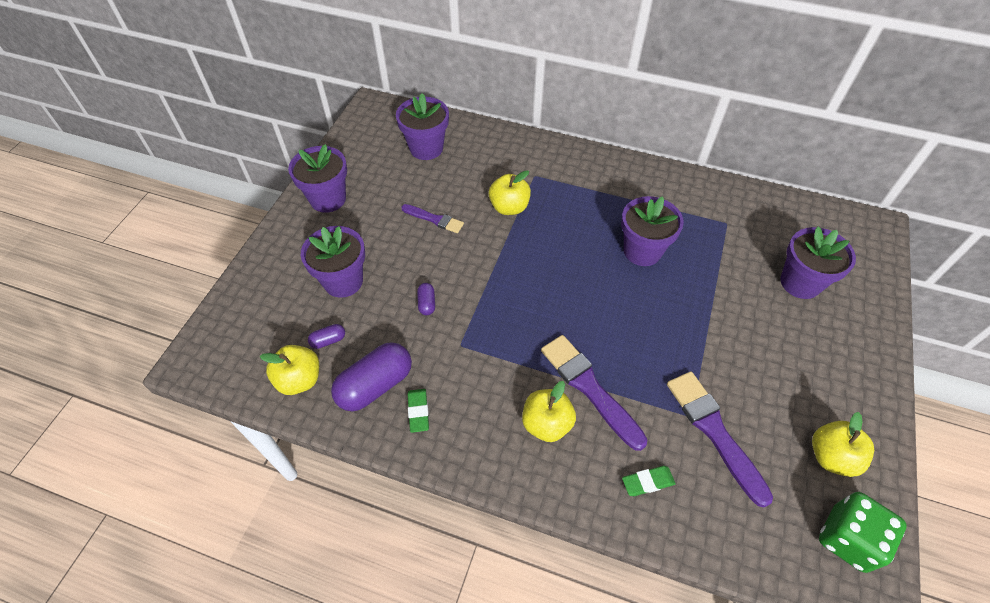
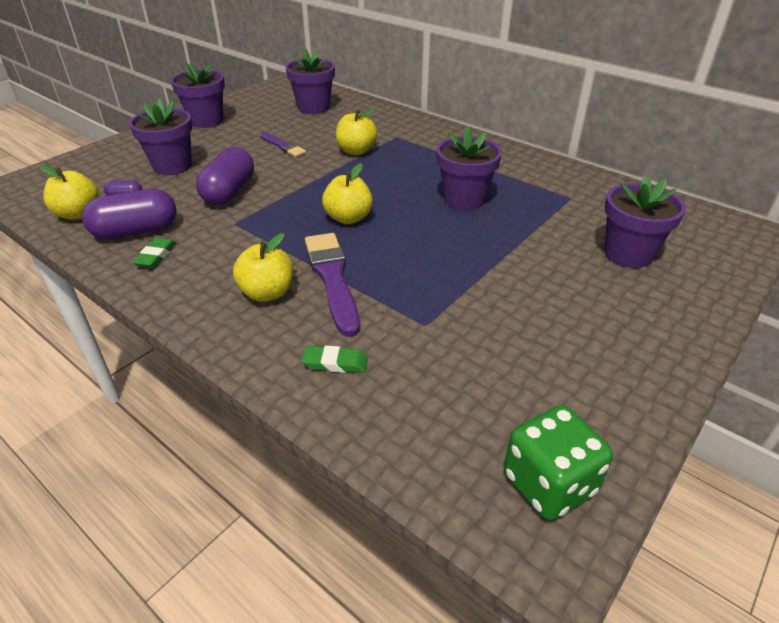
camera: 20 degrees right, 15 degrees down
(427, 303) = (229, 192): purple capsule -> purple capsule, size x2.20
(714, 432) = (443, 343): purple brush -> none
(831, 456) = (575, 401): yellow apple -> yellow apple (348, 218)

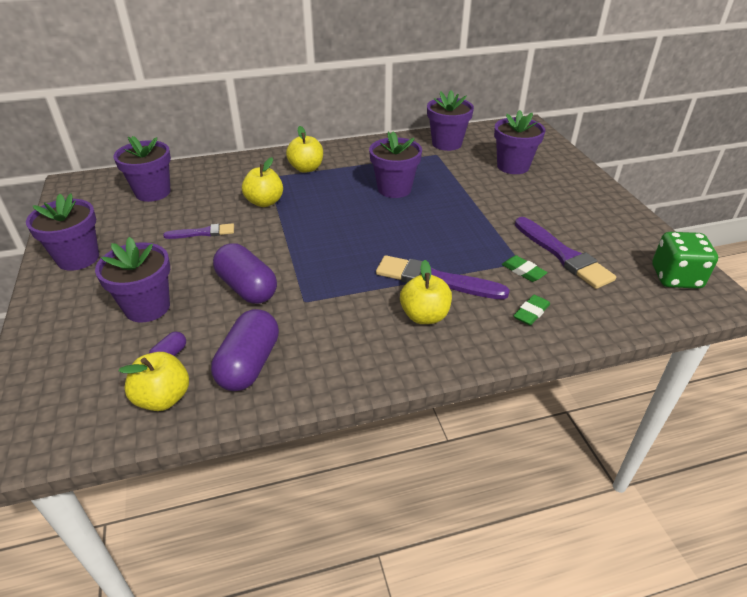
camera: 55 degrees left, 0 degrees up
(156, 256) = (308, 362): green eraser -> green eraser (523, 271)
(348, 218) = (363, 244): yellow apple -> yellow apple (306, 168)
(478, 354) = (563, 255): none -> purple brush
(604, 195) = (446, 143): none -> purple flower pot

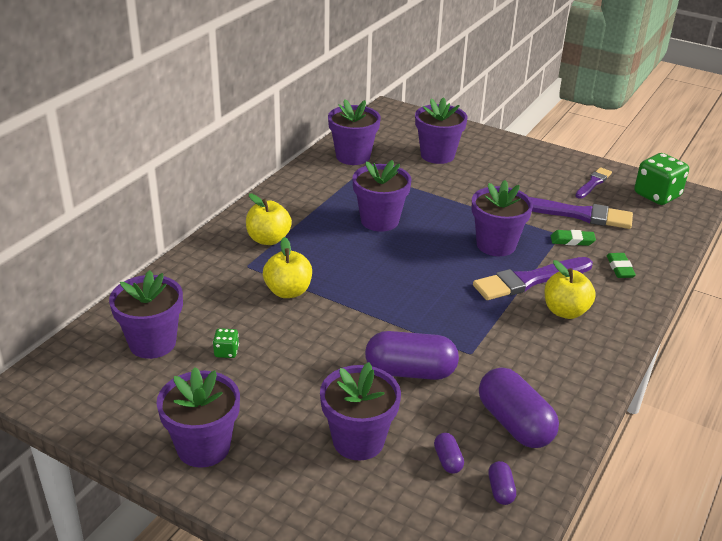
camera: 45 degrees left, 5 degrees down
(163, 398) = (500, 490): yellow apple -> purple capsule
(176, 216) = (226, 352): none -> green dice
(203, 233) = (283, 351): purple brush -> purple brush (593, 183)
(452, 243) = (496, 245): none -> purple flower pot

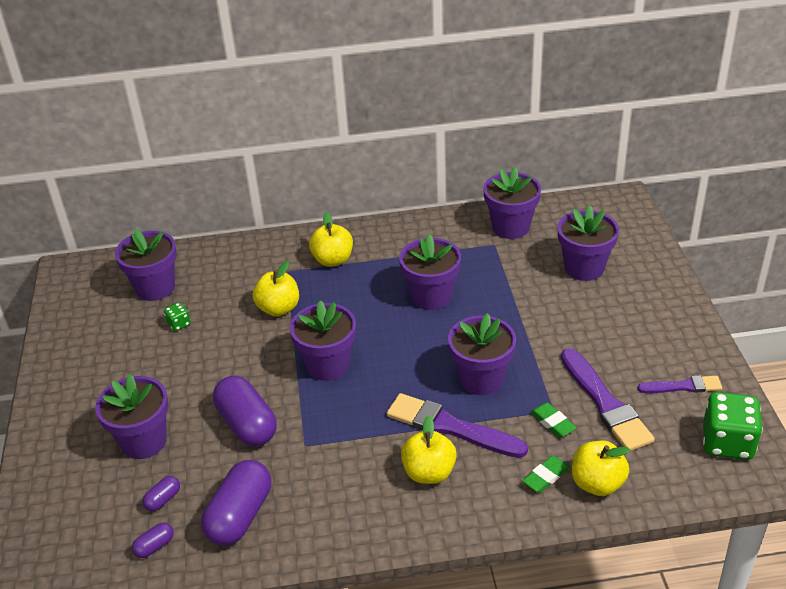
camera: 55 degrees right, 5 degrees up
(203, 447) = (74, 374): purple flower pot -> purple flower pot (328, 365)
(645, 253) = (597, 483): none -> yellow apple

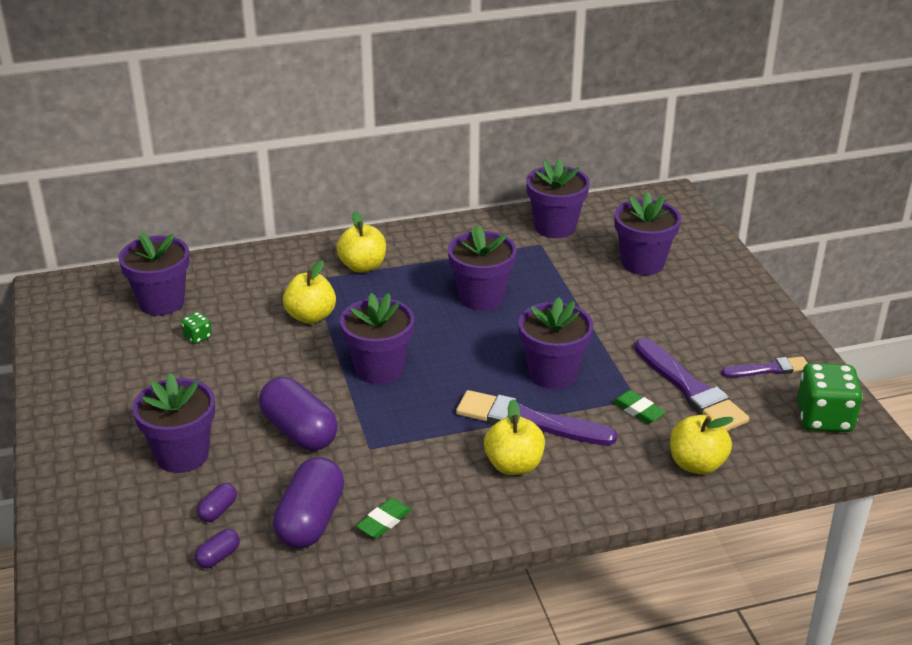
camera: 10 degrees left, 5 degrees down
(546, 477) = (641, 461): green eraser -> green eraser (384, 522)

